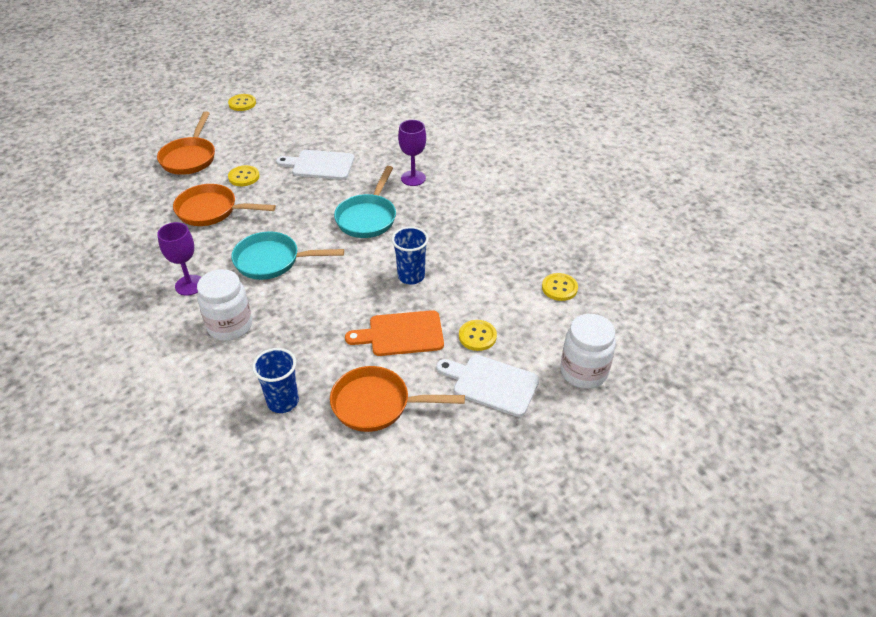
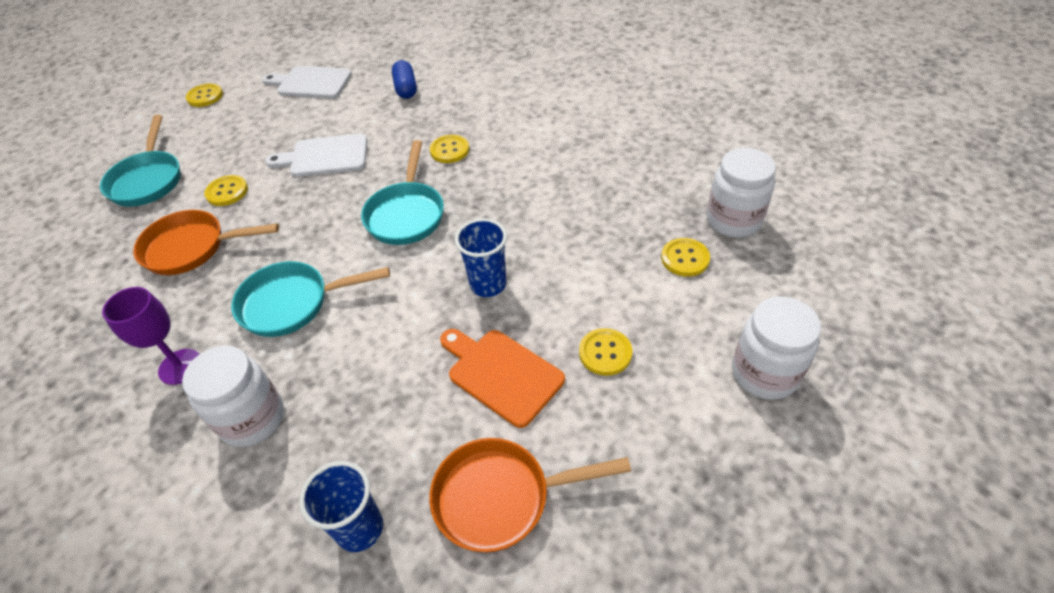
camera: 10 degrees left, 5 degrees up
(190, 158) = (148, 180): orange pan -> turquoise pan
(394, 125) = (406, 88): none -> blue capsule
(401, 334) = (501, 374): orange cutting board -> orange cutting board turned 60 degrees clockwise
(413, 178) = (449, 150): purple goblet -> yellow button
(491, 384) = (650, 422): white cutting board -> white cutting board (311, 83)
(607, 269) = (733, 220): none -> white jar

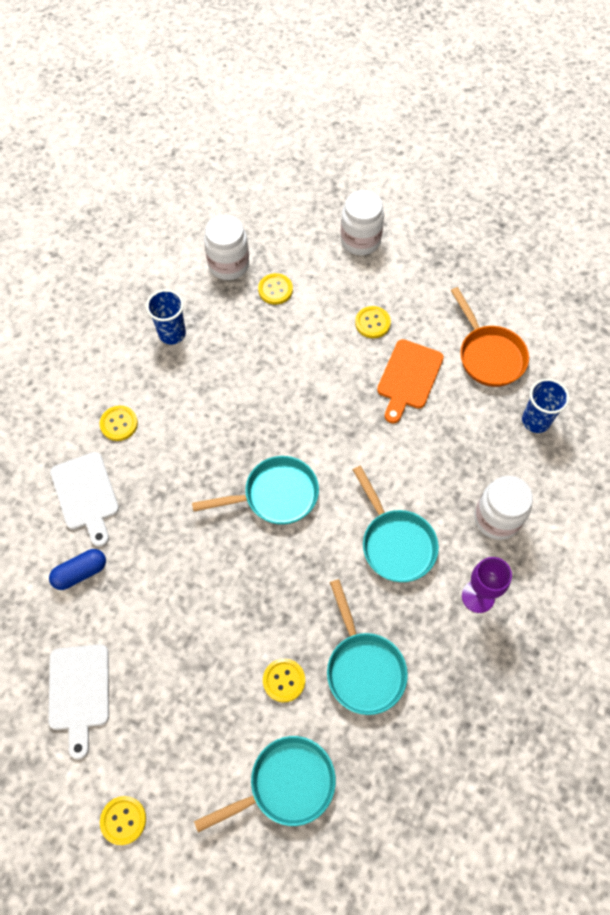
camera: 110 degrees left, 15 degrees up
(192, 248) = (363, 668): orange pan -> turquoise pan
(324, 156) = (211, 607): white cutting board -> white cutting board (86, 495)
(449, 150) = (181, 490): yellow button -> yellow button (119, 424)
(488, 284) = (335, 408): blue cup -> blue cup (172, 334)

